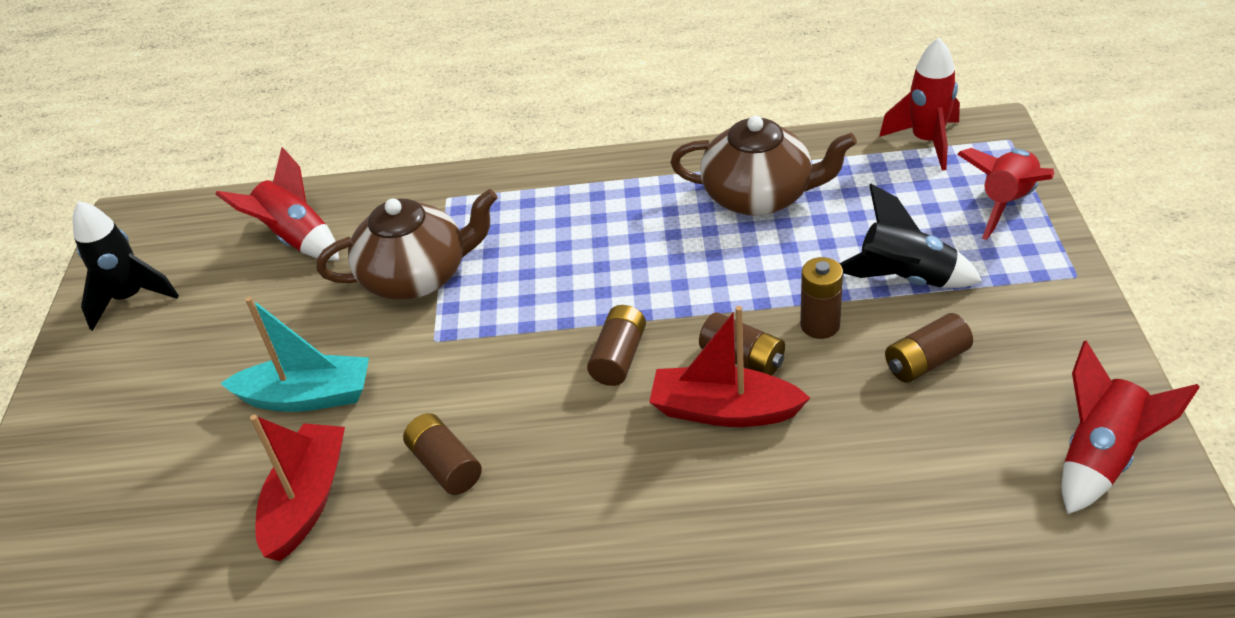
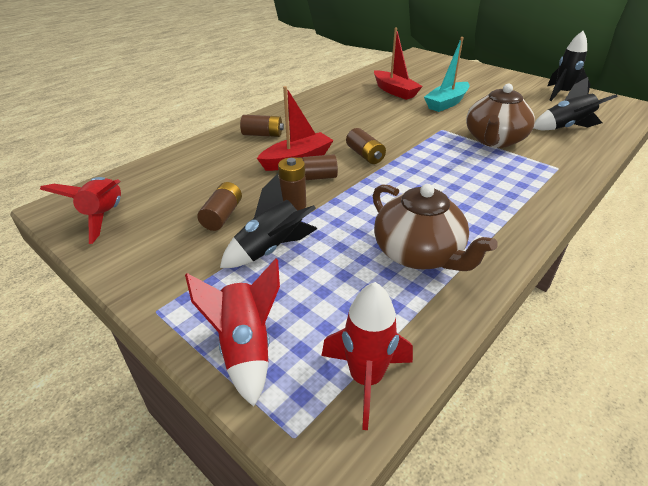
camera: 130 degrees right, 5 degrees down
(296, 239) = (566, 128): red rocket -> black rocket
(445, 466) = (370, 110): brown battery -> brown battery (262, 134)
(759, 196) = (419, 254): brown teapot -> brown teapot turned 90 degrees counterclockwise

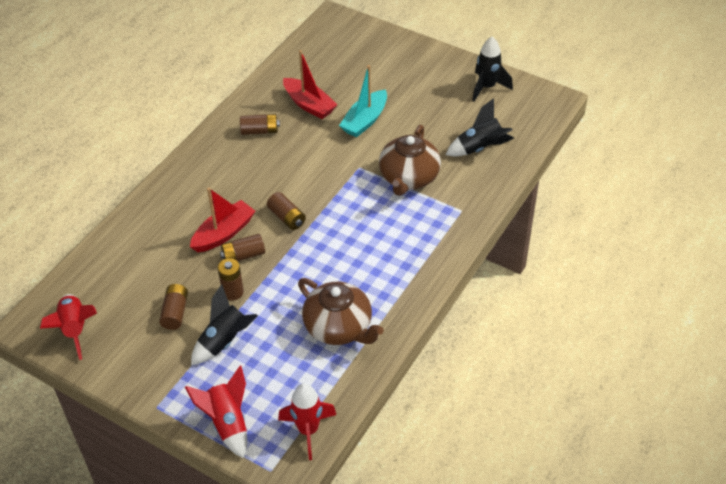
camera: 10 degrees left, 10 degrees up
(262, 134) = (181, 200): brown battery -> brown battery (260, 131)

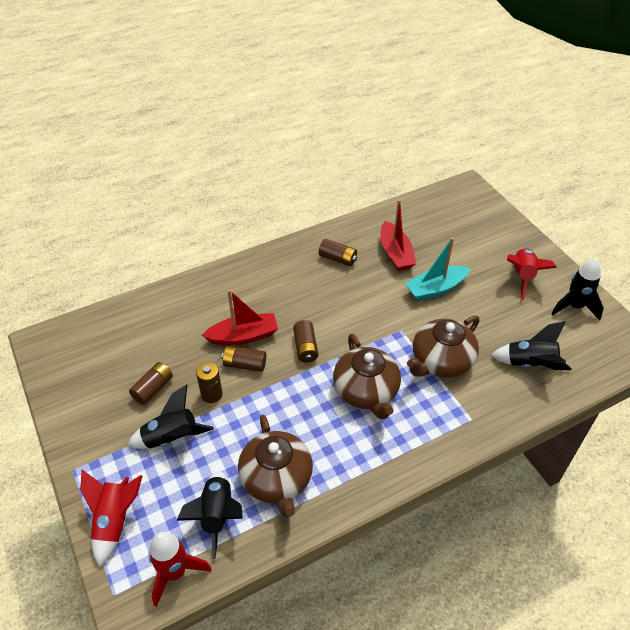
camera: 30 degrees right, 0 degrees up
(75, 329) = (70, 362): red rocket -> red rocket (522, 277)
(310, 376) = (217, 515): none -> black rocket
(364, 228) = (366, 391): none -> brown teapot

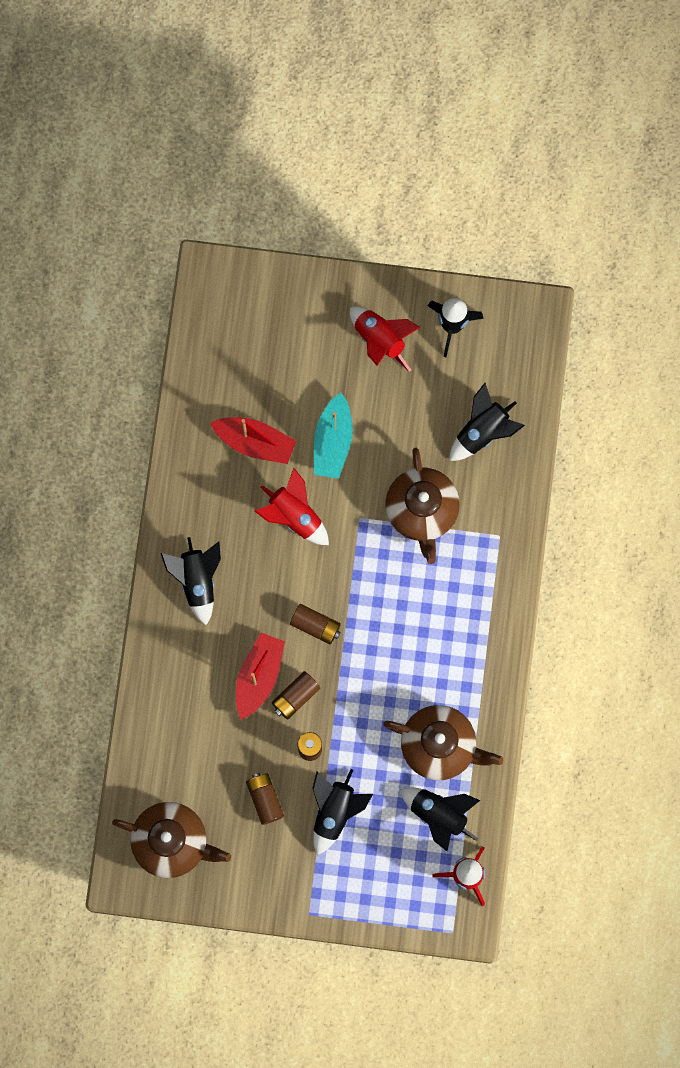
camera: 55 degrees left, 30 degrees up
(115, 521) = (386, 901): red rocket -> red rocket (294, 516)
(282, 272) = (197, 581): none -> black rocket
(338, 259) = (218, 509): brown battery -> none
(366, 391) = (406, 605): brown teapot -> brown teapot (172, 842)

